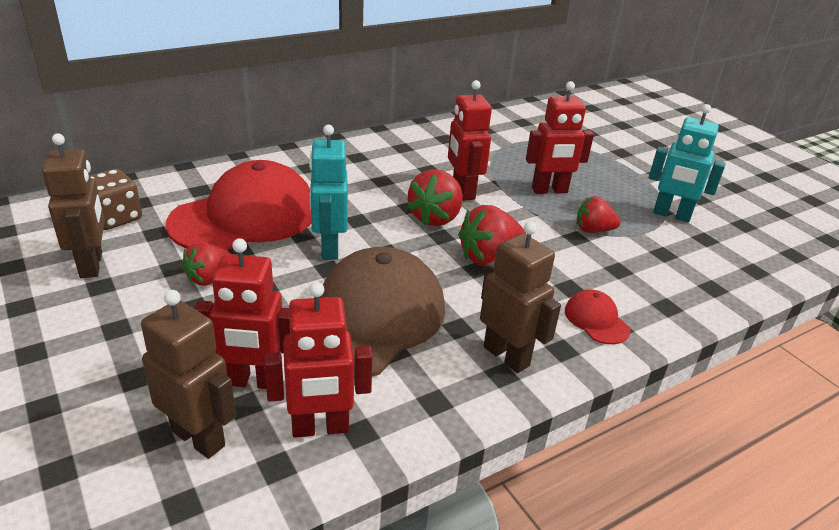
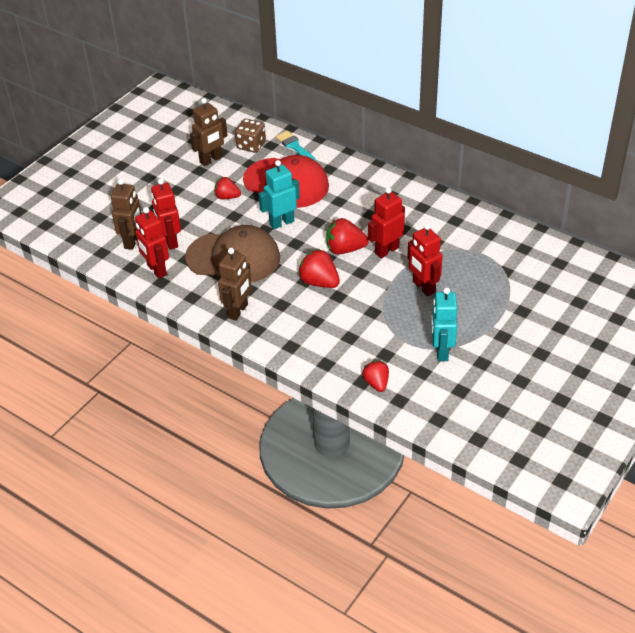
camera: 70 degrees right, 10 degrees up
(172, 186) = (294, 146): none -> turquoise brush
(593, 230) = (387, 318): red strawberry -> red strawberry (376, 383)
(596, 320) = (291, 337): red cap -> none

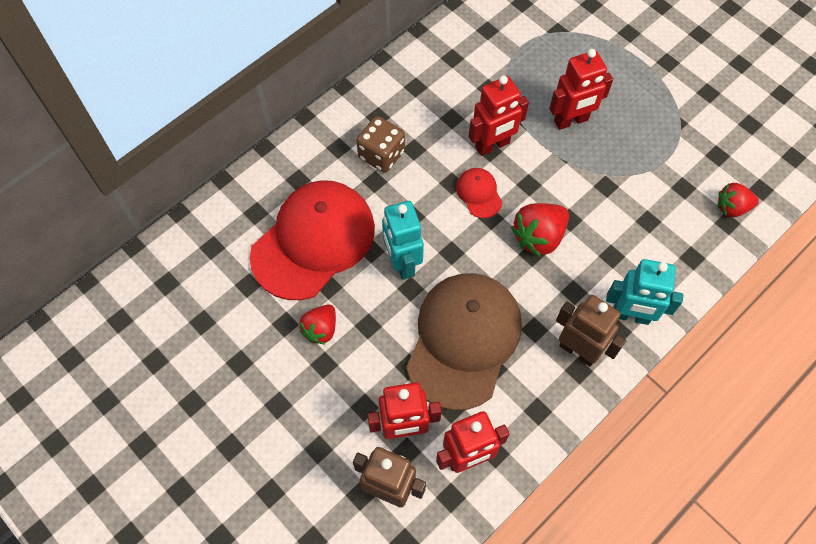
camera: 80 degrees left, 20 degrees up
(211, 160) = (218, 340): brown robot -> none
(251, 145) = (203, 275): brown dice -> brown dice (381, 154)
(294, 146) = (228, 215): turquoise brush -> none
(345, 249) = (479, 193): red strawberry -> red cap
(386, 250) = (492, 145): red robot -> red robot turned 90 degrees counterclockwise
(441, 351) = (686, 128): turquoise robot -> turquoise robot (630, 315)

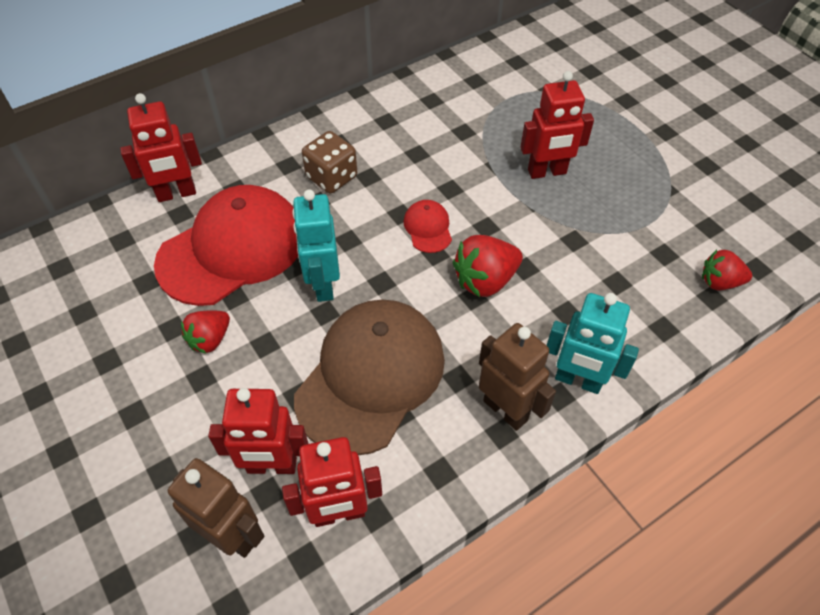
camera: 10 degrees right, 10 degrees down
(492, 145) = (454, 184): red robot -> red robot (176, 194)

